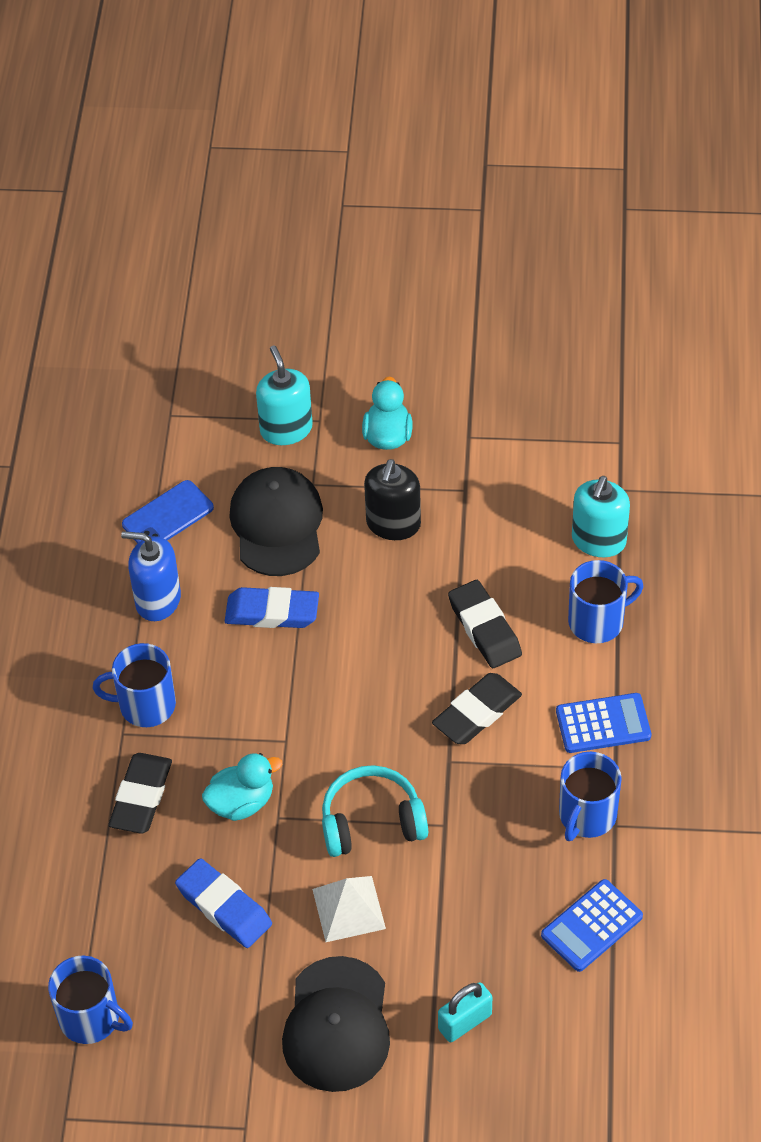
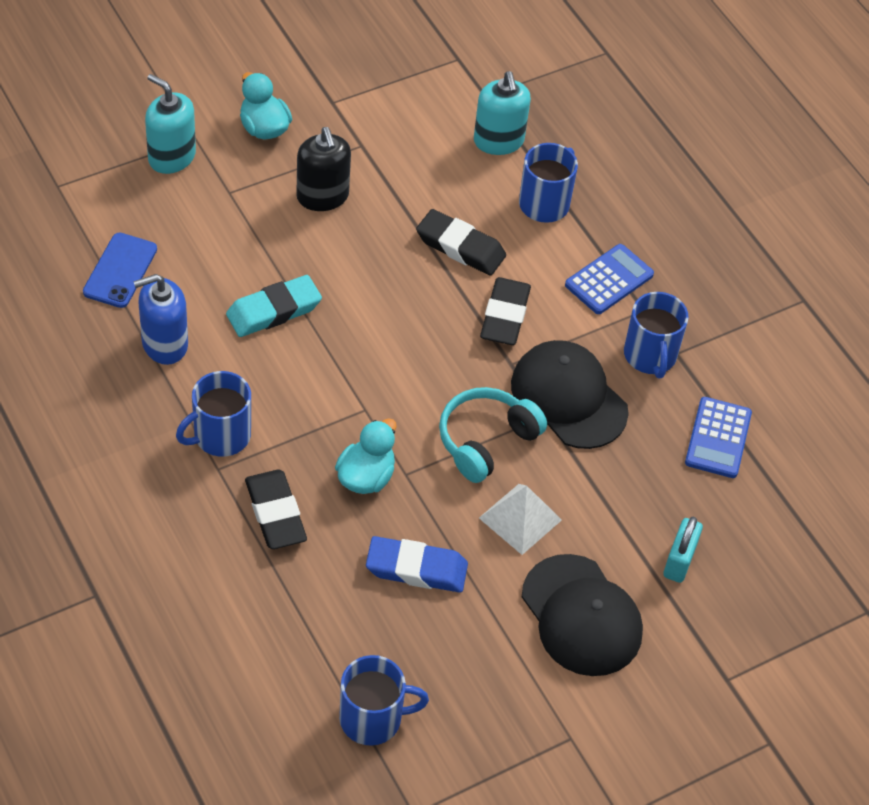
camera: 40 degrees left, 0 degrees up
(272, 612) = (273, 310): blue eraser -> turquoise eraser
(277, 524) = (223, 237): black cap -> black cap (568, 397)

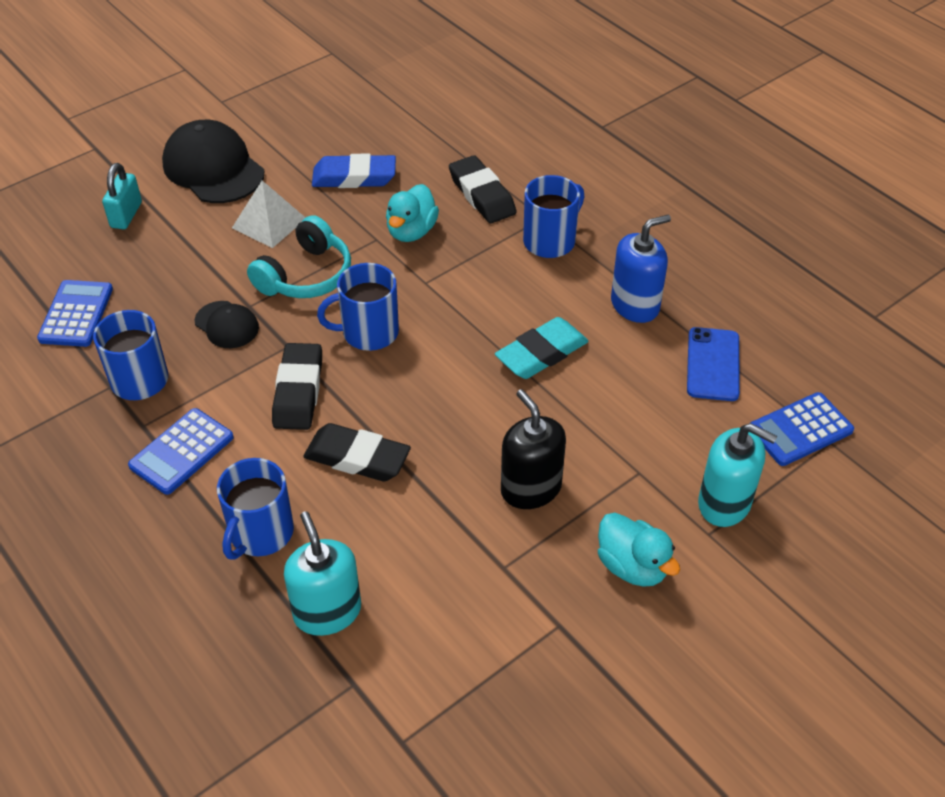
camera: 175 degrees right, 5 degrees down
(76, 200) = (800, 430): none -> blue calculator
(372, 718) = (370, 91): blue mug -> blue mug (368, 332)
(568, 397) = (227, 325): black cap -> black cap, size x0.53

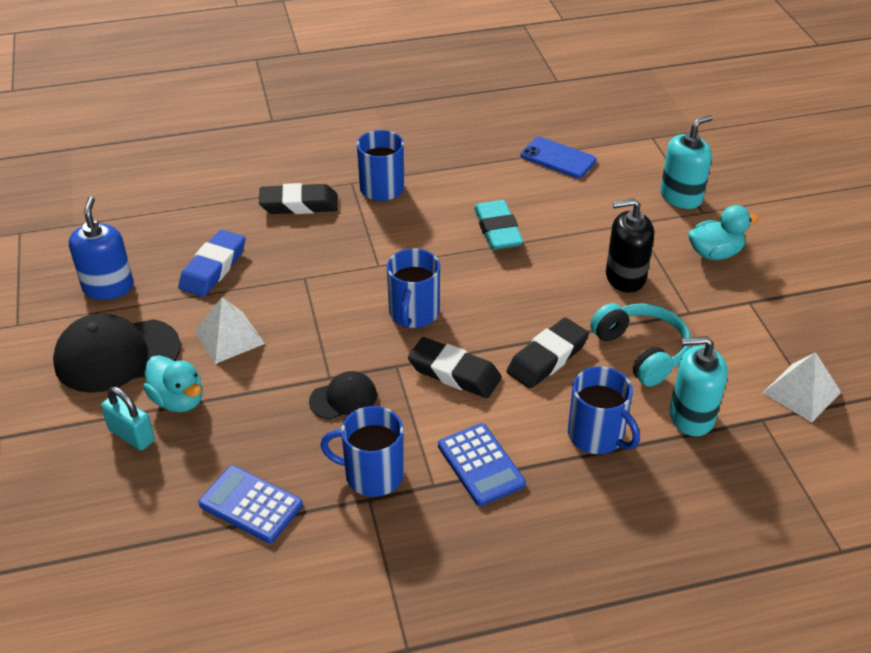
camera: 65 degrees left, 5 degrees down
(306, 276) = (317, 332): turquoise headphones -> turquoise headphones (641, 351)
(411, 231) = (311, 255): turquoise duck -> turquoise duck (178, 400)
(420, 717) = (802, 392): none -> white pyramid
(635, 305) = (478, 171): blue soap dispenser -> blue soap dispenser (108, 287)
(800, 430) = (636, 145): blue calculator -> none

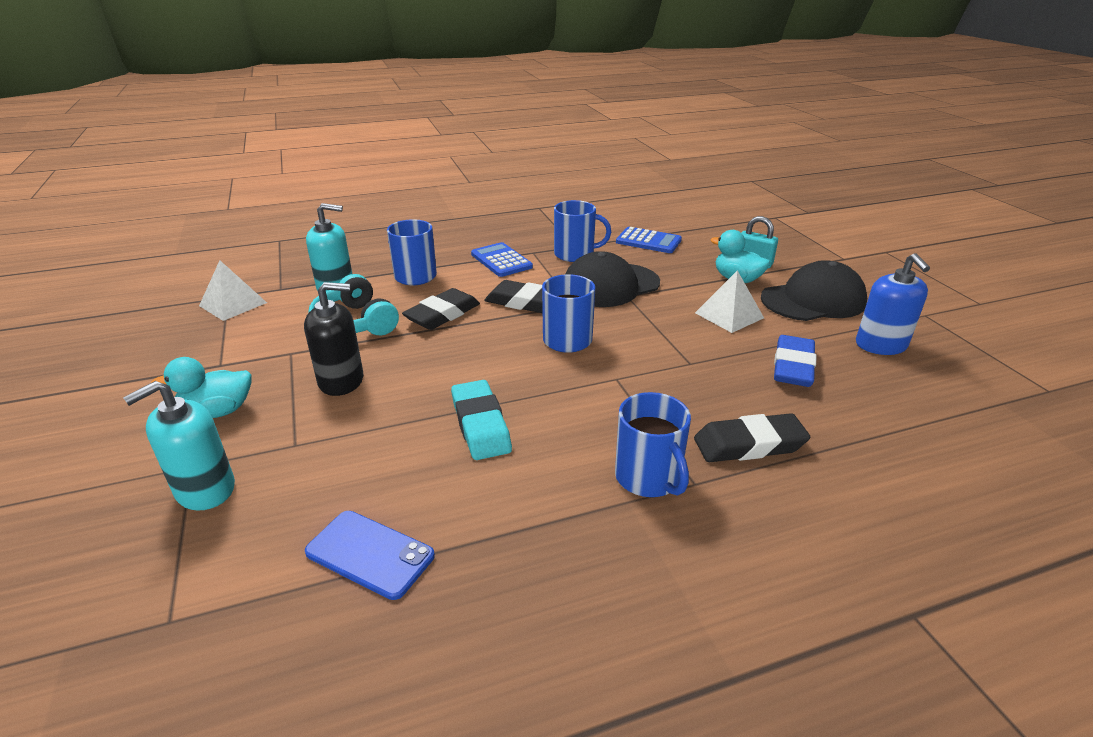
camera: 175 degrees right, 10 degrees down
(343, 398) = (610, 285): black cap -> black cap, size x1.87

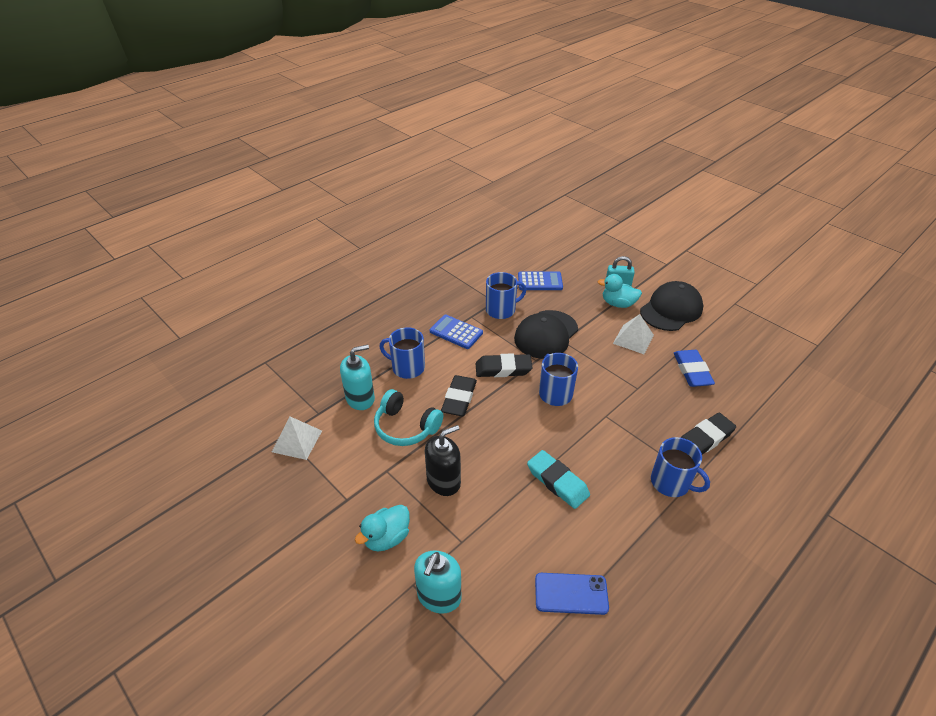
camera: 25 degrees left, 10 degrees up
(881, 345) = (726, 337): blue soap dispenser -> none

